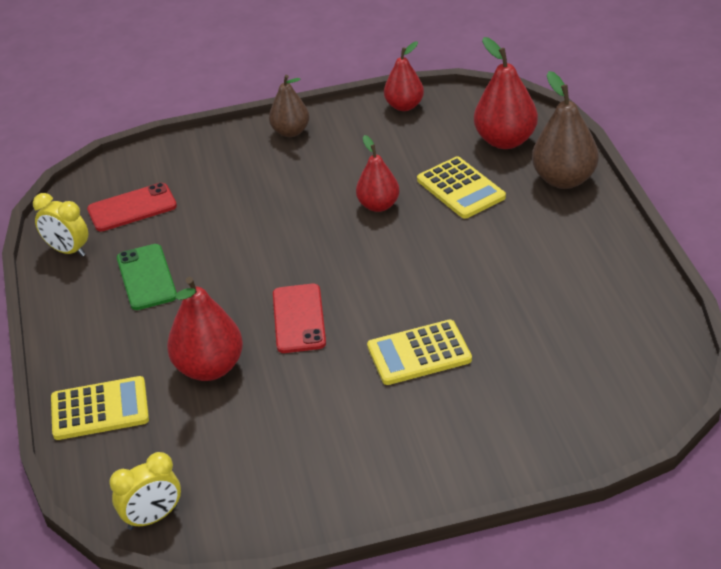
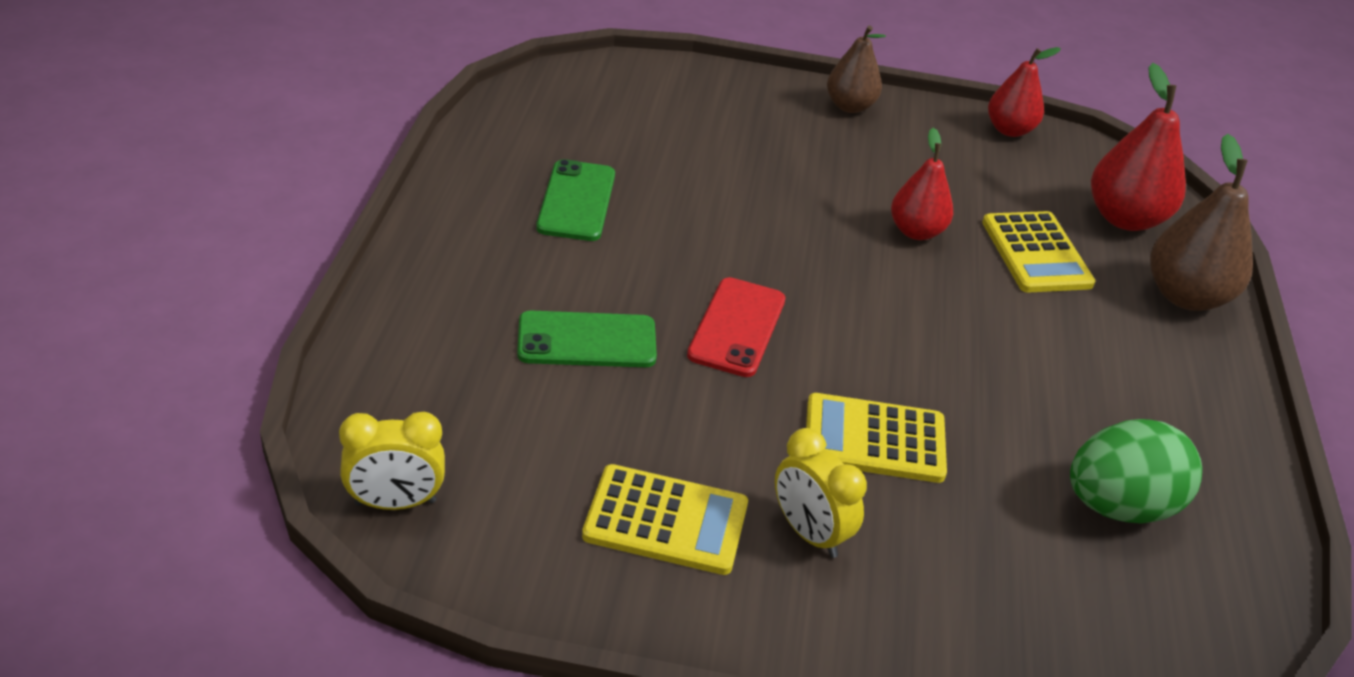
camera: 15 degrees right, 0 degrees up
(67, 250) = (503, 134): yellow clock -> yellow clock (809, 533)
(100, 409) = (420, 333): yellow calculator -> yellow calculator (665, 521)
(132, 208) = (608, 117): red phone -> none
(209, 368) = (587, 340): red pear -> green phone
(578, 332) = (1118, 506): none -> green egg

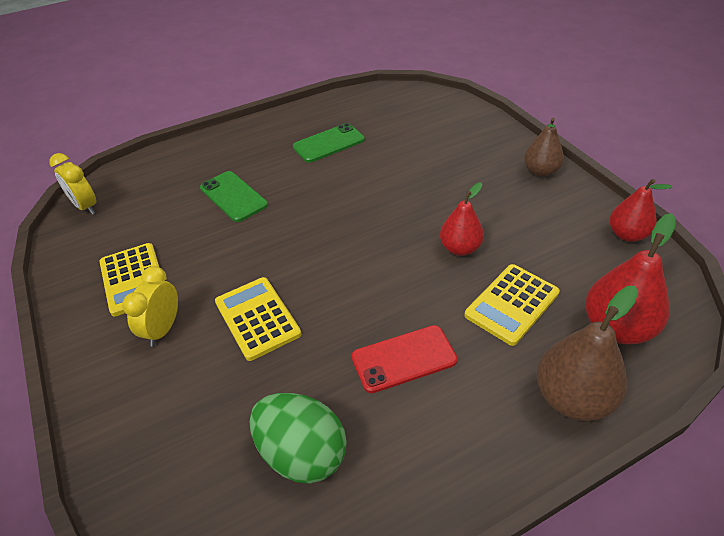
camera: 60 degrees right, 5 degrees up
(737, 327) = (294, 231): red phone -> red phone (404, 359)

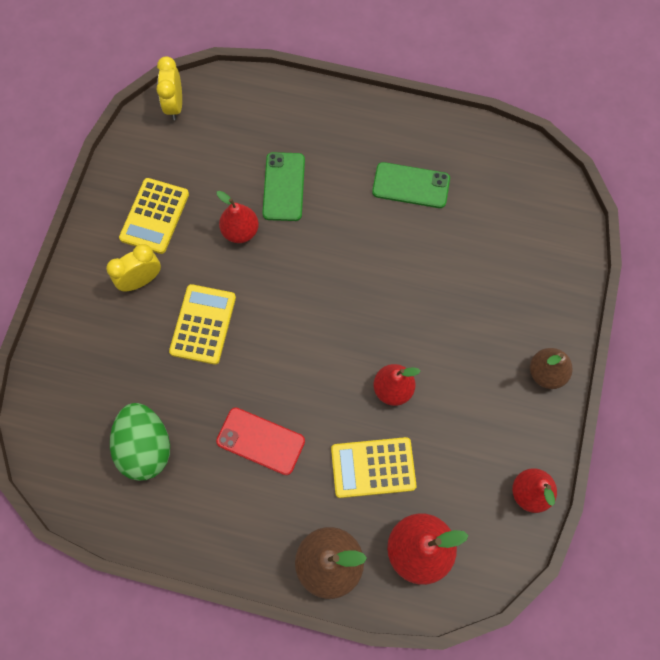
camera: 40 degrees right, 25 degrees up
(225, 241) = (240, 231): none -> red pear

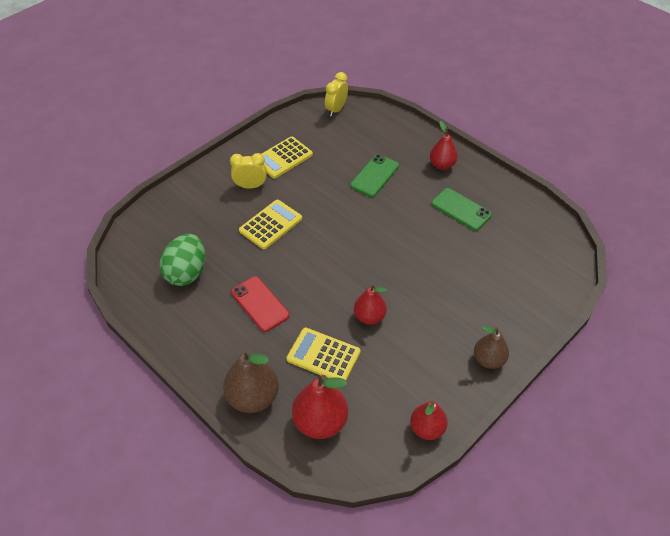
camera: 30 degrees right, 20 degrees down
(240, 231) = (330, 187): red pear -> red pear (442, 165)

